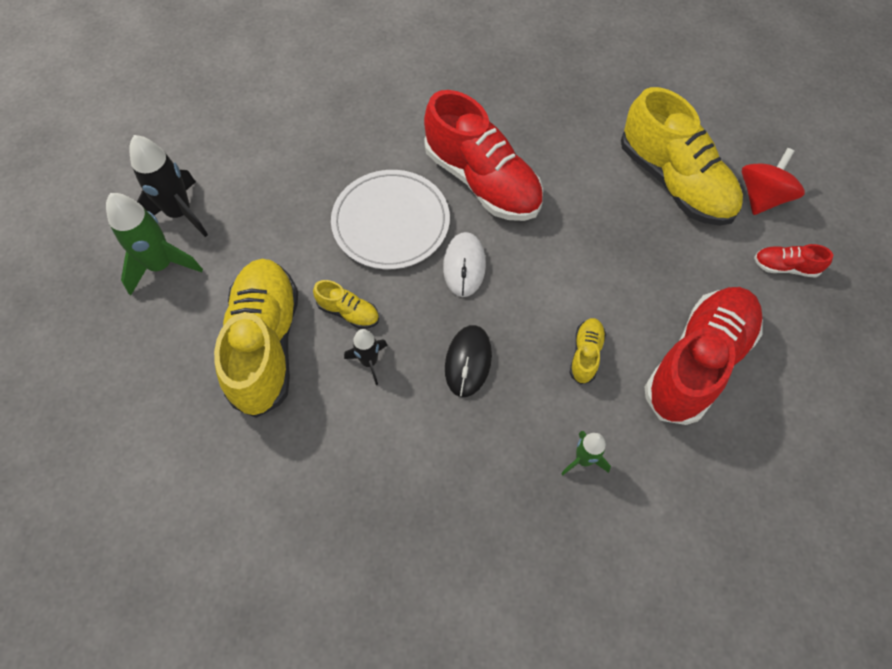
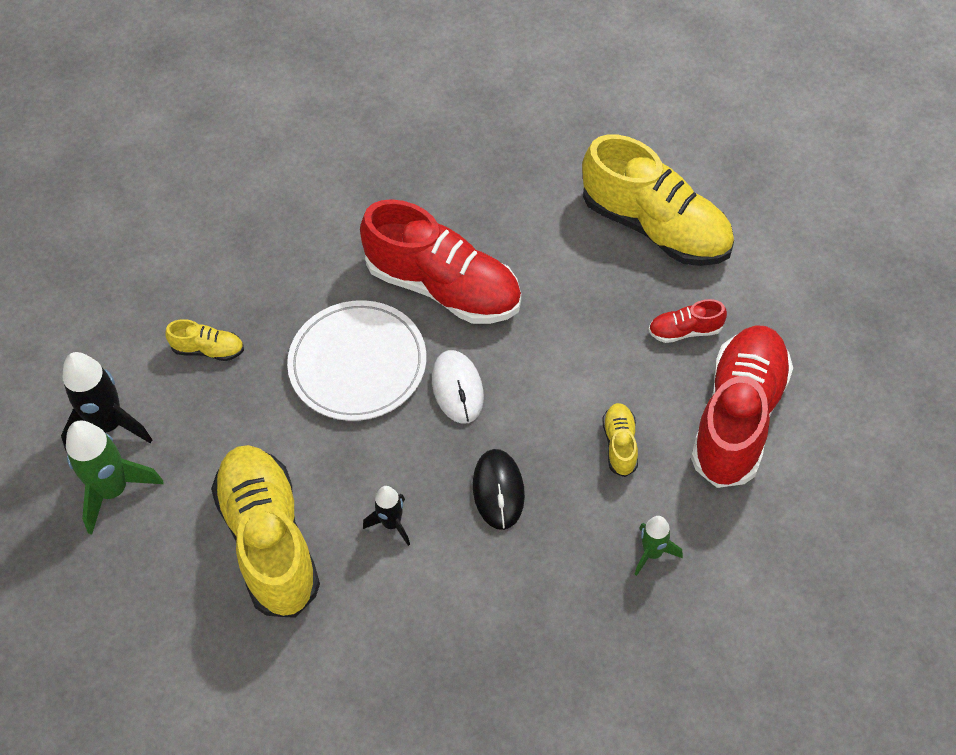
camera: 15 degrees left, 5 degrees down
(348, 312) = (348, 477): yellow shoe -> yellow shoe (208, 349)
(762, 197) = (754, 217): red spinning top -> none
(785, 267) = (800, 288): red shoe -> red shoe (685, 330)

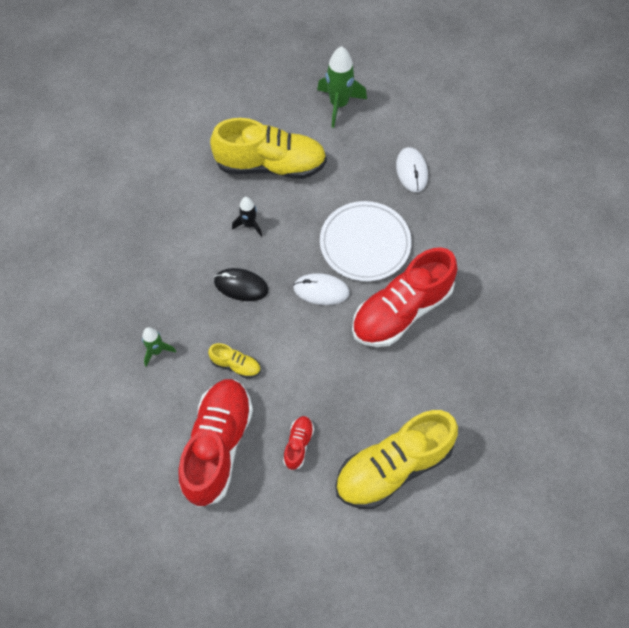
camera: 110 degrees right, 5 degrees up
(109, 425) = (382, 112): black rocket -> none
(208, 349) = (411, 171): yellow shoe -> white mouse
(738, 417) = (218, 446): red shoe -> red shoe turned 120 degrees counterclockwise

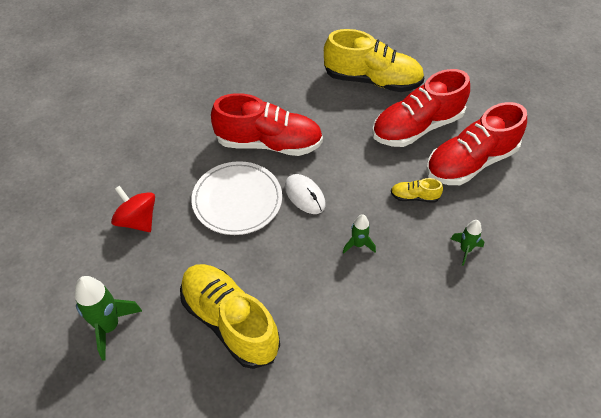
camera: 135 degrees left, 10 degrees down
(236, 365) = (414, 197): yellow shoe -> yellow shoe turned 60 degrees counterclockwise
(241, 286) = (358, 244): black mouse -> green rocket
(249, 225) = (303, 285): black rocket -> none
(298, 444) = (417, 127): red shoe -> red shoe, size x2.32
(411, 171) = (137, 220): white mouse -> red spinning top

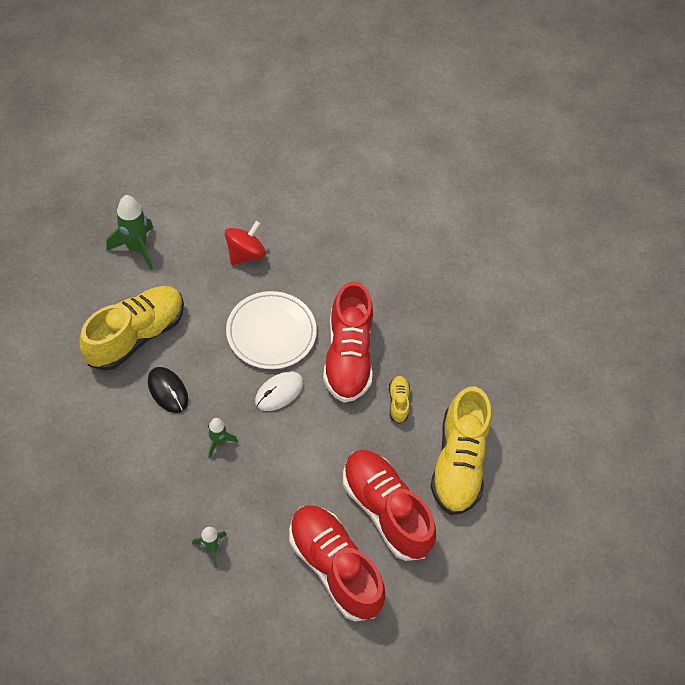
camera: 80 degrees right, 5 degrees up
(300, 289) = (168, 391): none -> black mouse
(414, 197) = (281, 500): yellow shoe -> yellow shoe (398, 402)

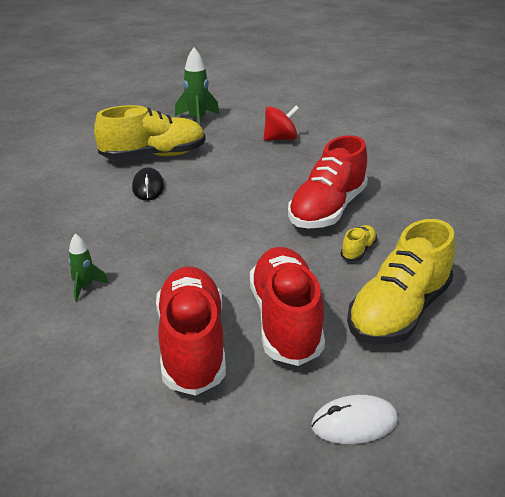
camera: 35 degrees right, 25 degrees down
(218, 442) = (160, 225): green rocket -> none
(271, 332) = (266, 180): white plate -> none
(279, 392) = (243, 213): white mouse -> white mouse (354, 423)

